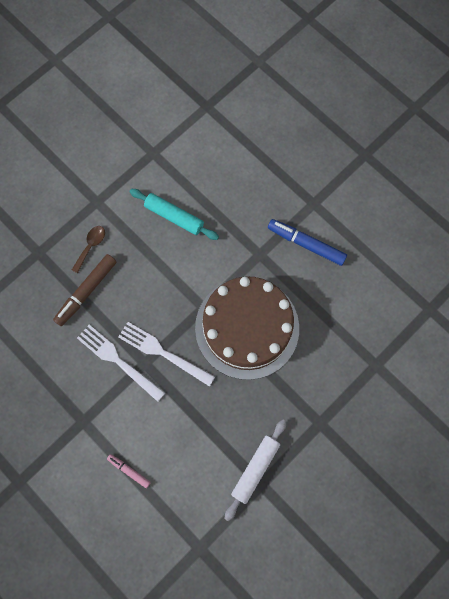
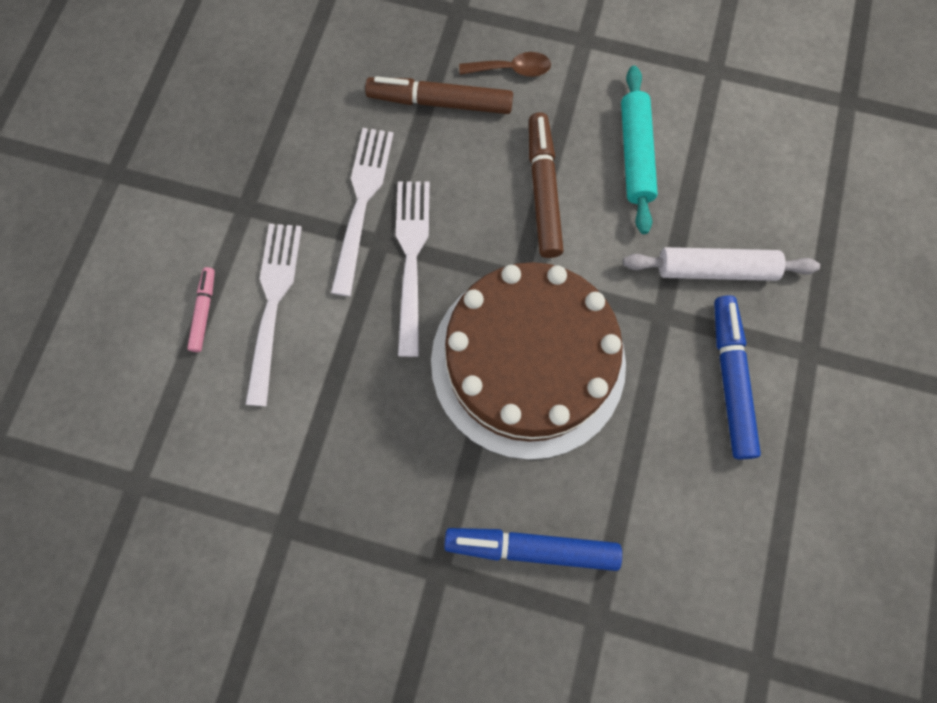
camera: 60 degrees right, 0 degrees up
(146, 434) = (273, 304): none -> white fork
(166, 270) = (543, 190): none -> brown marker
(255, 469) = (304, 503): white rolling pin -> white rolling pin (715, 269)
(332, 376) = (531, 548): none -> blue marker

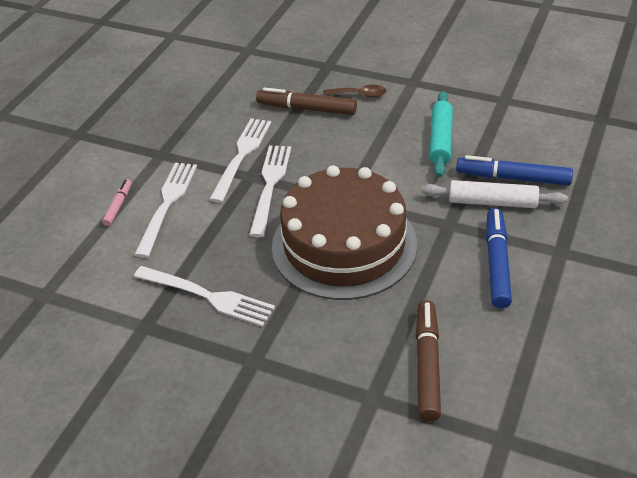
camera: 10 degrees right, 30 degrees down
(360, 468) = (207, 296): none -> white fork
(531, 548) = (328, 351): blue marker -> blue marker (513, 178)
(543, 190) = (371, 155): brown marker -> brown marker (427, 365)

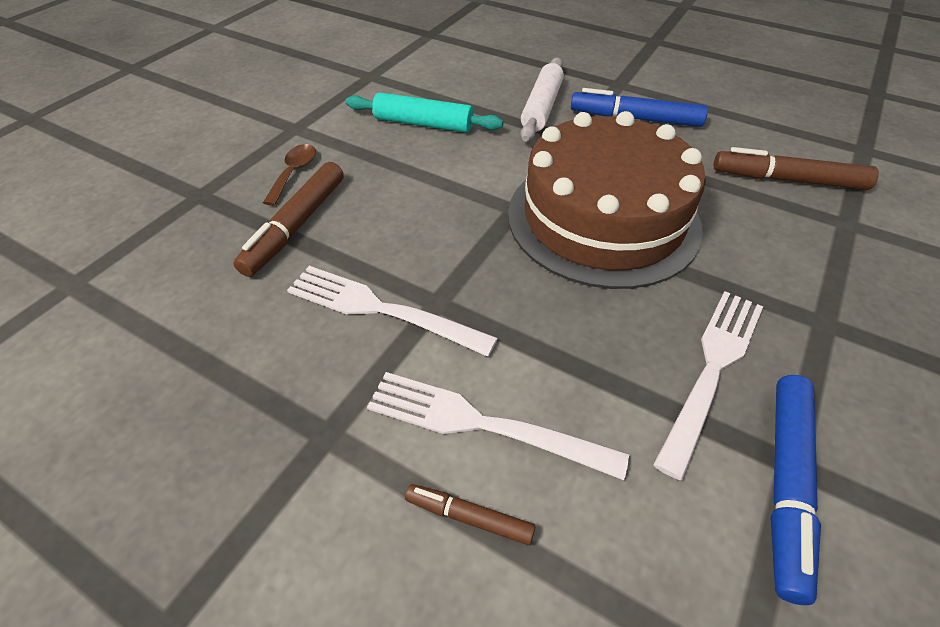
camera: 85 degrees left, 5 degrees up
(118, 206) = (469, 517): pink marker -> brown marker
(270, 186) = (468, 280): white fork -> none
(513, 178) = (506, 90): blue marker -> blue marker (786, 485)

